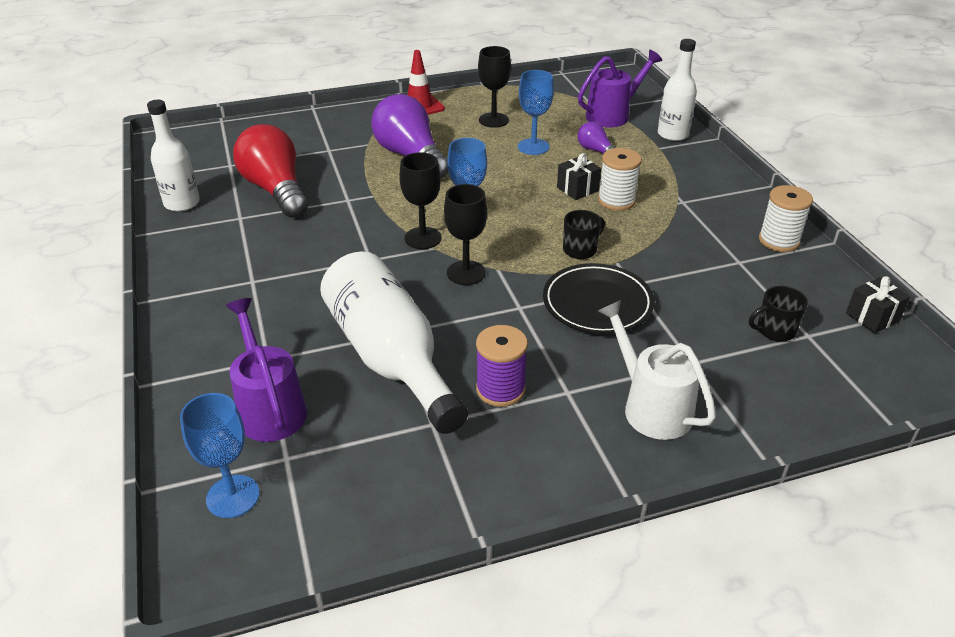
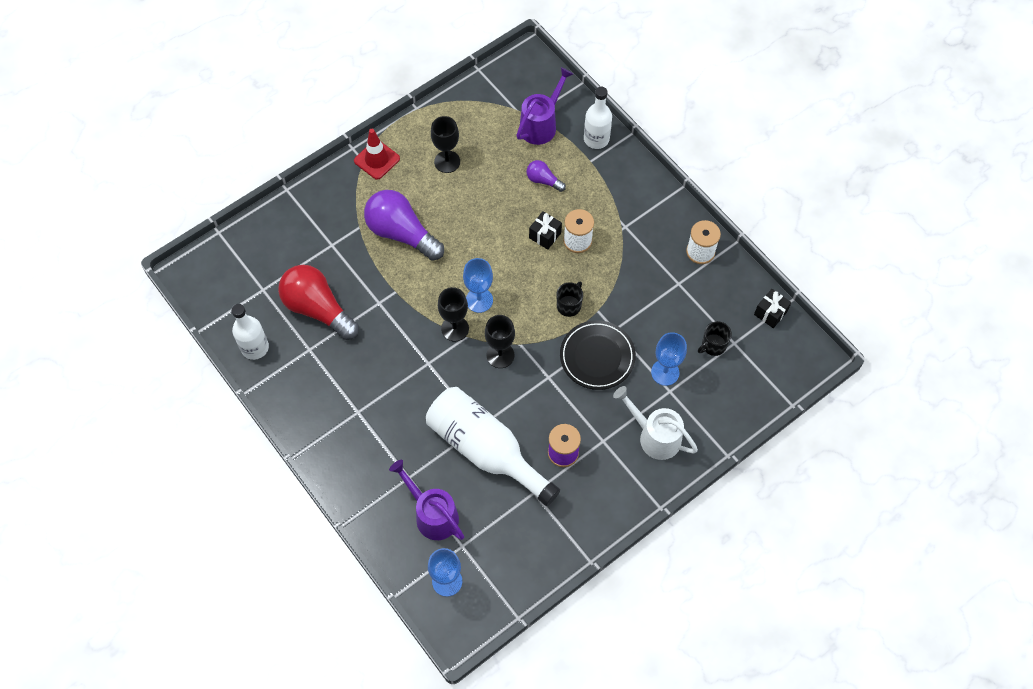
camera: 20 degrees left, 25 degrees up
(533, 147) = (493, 190): blue goblet -> blue goblet (665, 372)

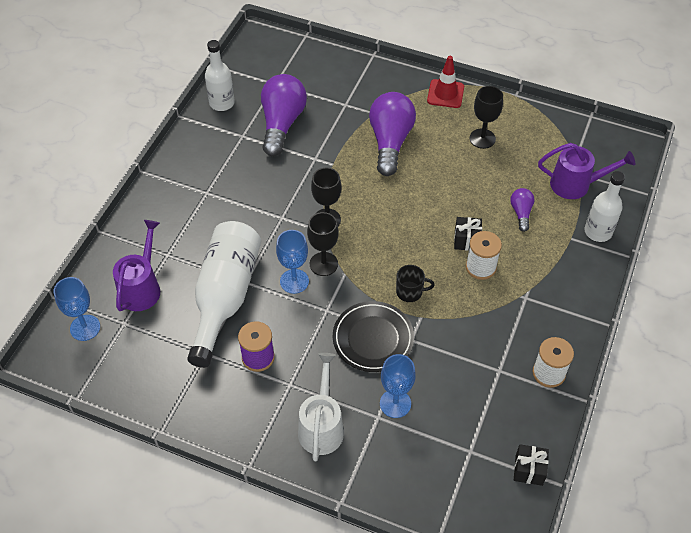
camera: 60 degrees right, 10 degrees down
(318, 309) = (282, 123): red light bulb -> purple light bulb
(479, 300) = (366, 223): blue goblet -> blue goblet (294, 281)
(713, 345) = (454, 433): black mug -> none

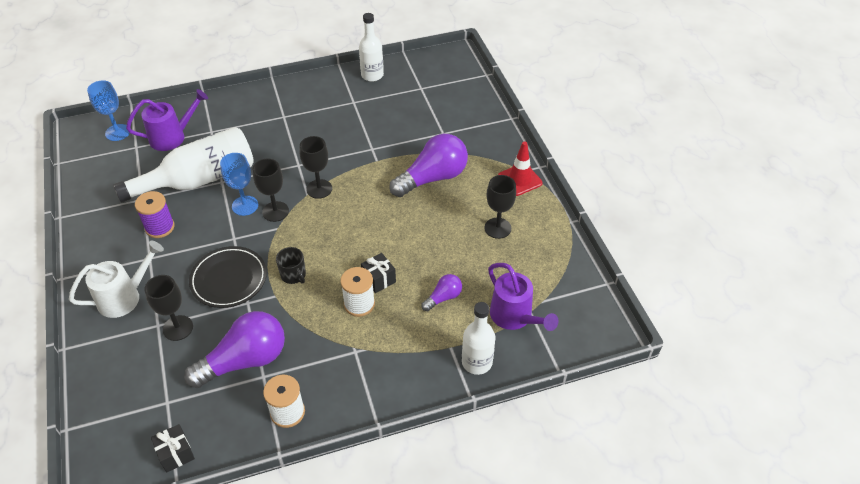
camera: 50 degrees right, 5 degrees down
(282, 123) = (386, 113): purple light bulb -> purple light bulb (245, 360)
(395, 403) = (178, 328): blue goblet -> black goblet

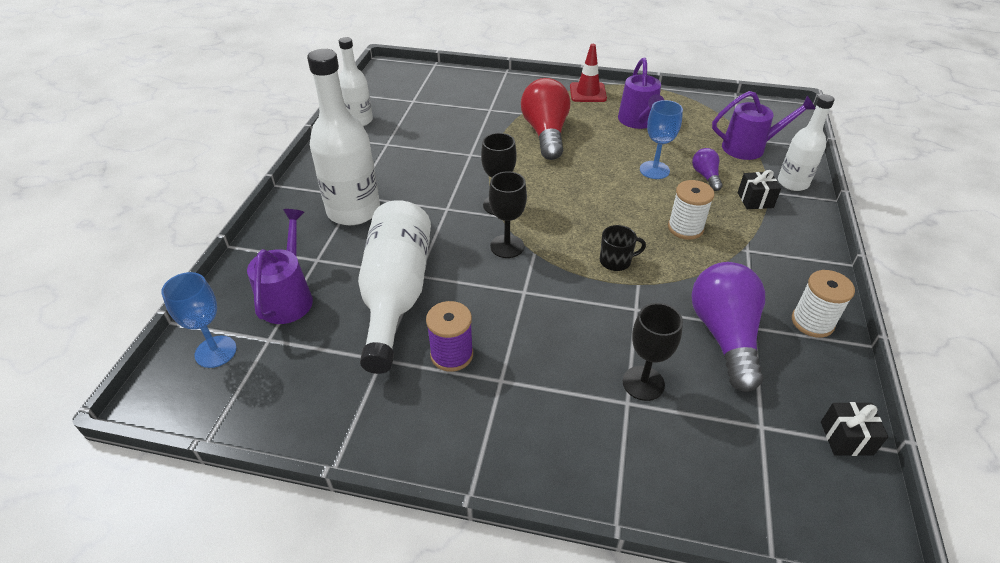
camera: 60 degrees left, 5 degrees down
(125, 297) = (557, 425): white watering can -> none
(229, 279) = (590, 314): black plate -> none
(245, 205) = (477, 267): blue goblet -> blue goblet (654, 170)
(267, 123) = (353, 211): none -> white bottle
(379, 279) = (659, 206): black gift -> black gift (755, 200)
(432, 178) = (545, 133): purple light bulb -> red light bulb
(497, 228) = (638, 122): black goblet -> purple watering can

